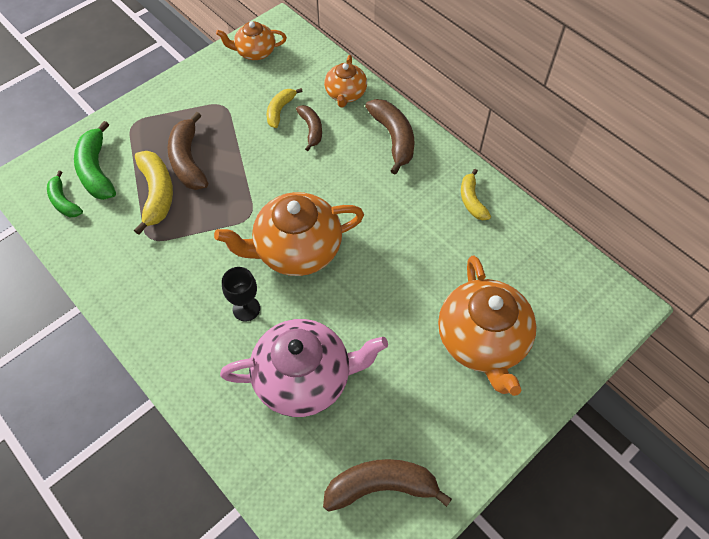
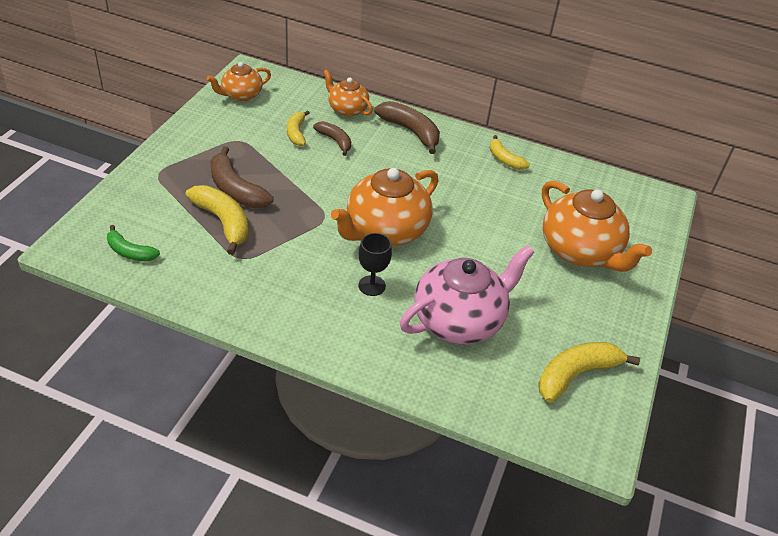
camera: 30 degrees left, 15 degrees down
(96, 170) = (147, 219): green banana -> none
(345, 94) = (347, 109): orange teapot -> orange teapot turned 150 degrees clockwise
(381, 486) = (576, 374): brown banana -> yellow banana

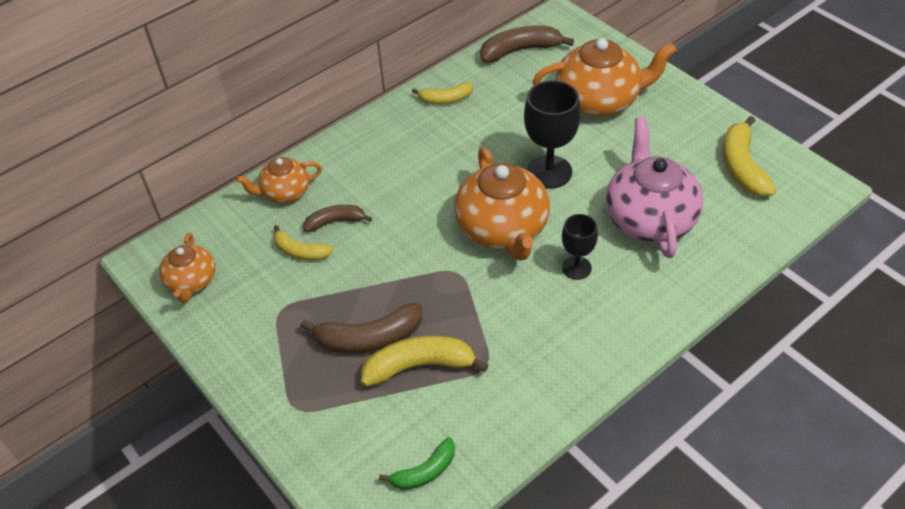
camera: 55 degrees left, 5 degrees up
(411, 131) = (358, 153): brown banana -> brown banana (520, 50)
(469, 241) = (549, 172): none -> black goblet

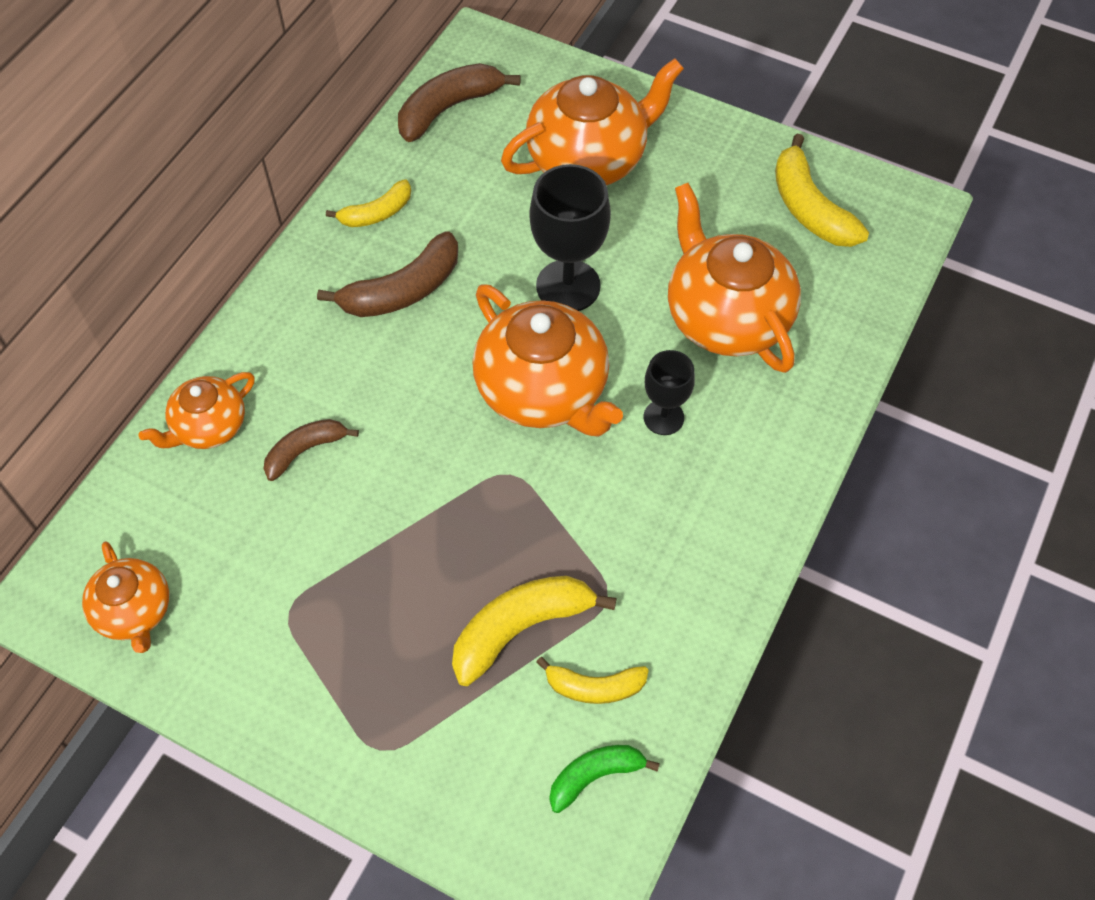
camera: 25 degrees left, 10 degrees up
(300, 252) = (275, 513): yellow banana -> yellow banana (594, 687)
(369, 338) = (434, 612): brown banana -> brown banana (403, 290)
(425, 472) = (595, 775): green banana -> green banana turned 150 degrees counterclockwise
(649, 219) = (725, 317): pink teapot -> orange teapot

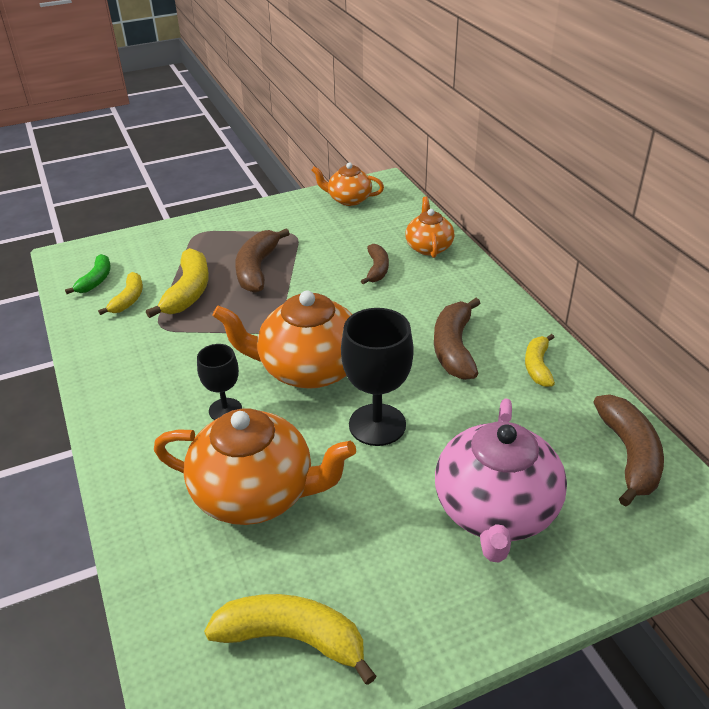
camera: 130 degrees right, 20 degrees down
(408, 588) = (257, 269): none -> brown banana
(588, 159) = (495, 511): orange teapot -> pink teapot
(594, 687) = (128, 299): yellow banana -> yellow banana turned 150 degrees clockwise

